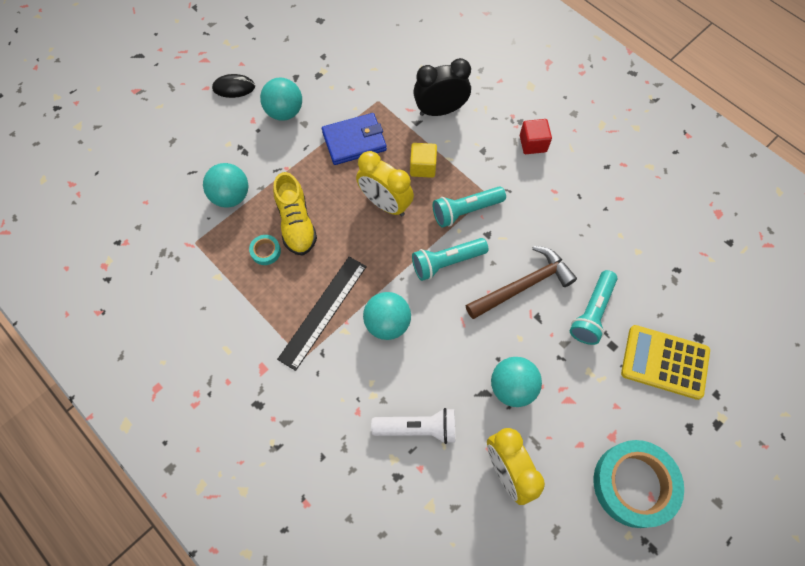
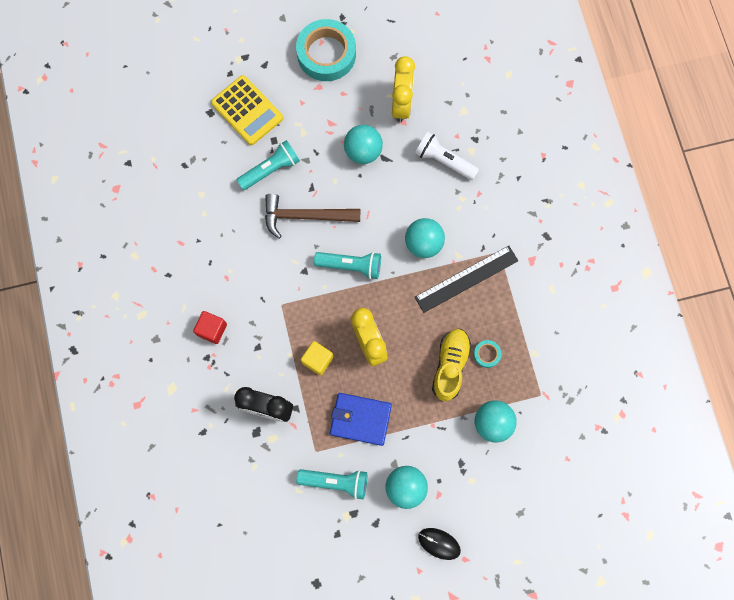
camera: 150 degrees left, 10 degrees up
(465, 211) = (308, 300): turquoise flashlight -> turquoise flashlight (335, 482)

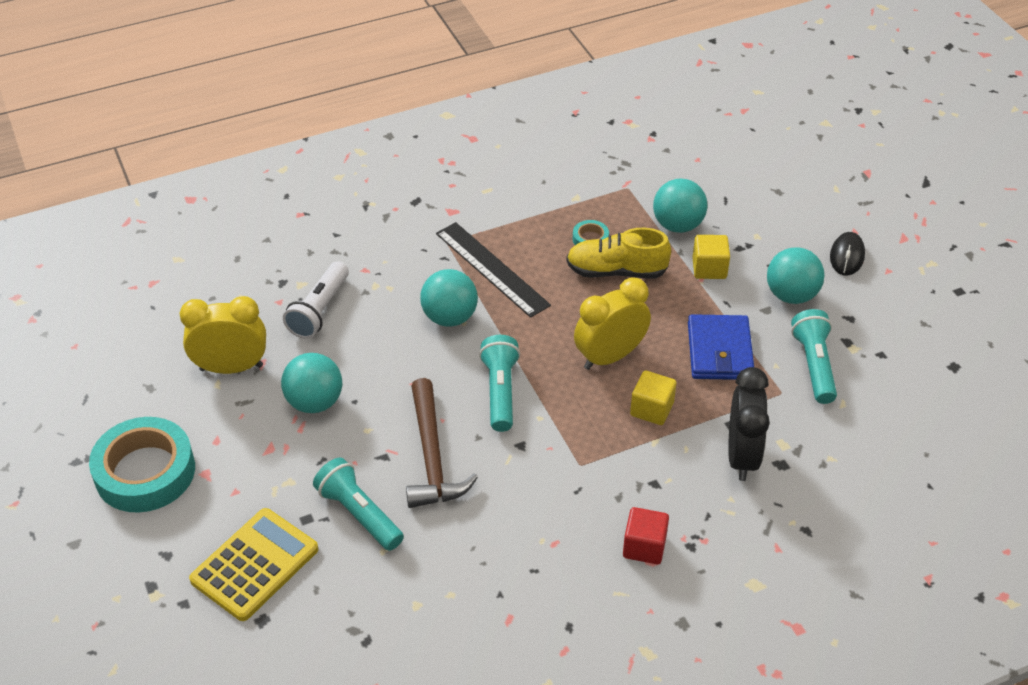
camera: 100 degrees left, 30 degrees down
(442, 434) = (709, 268): none -> yellow cube

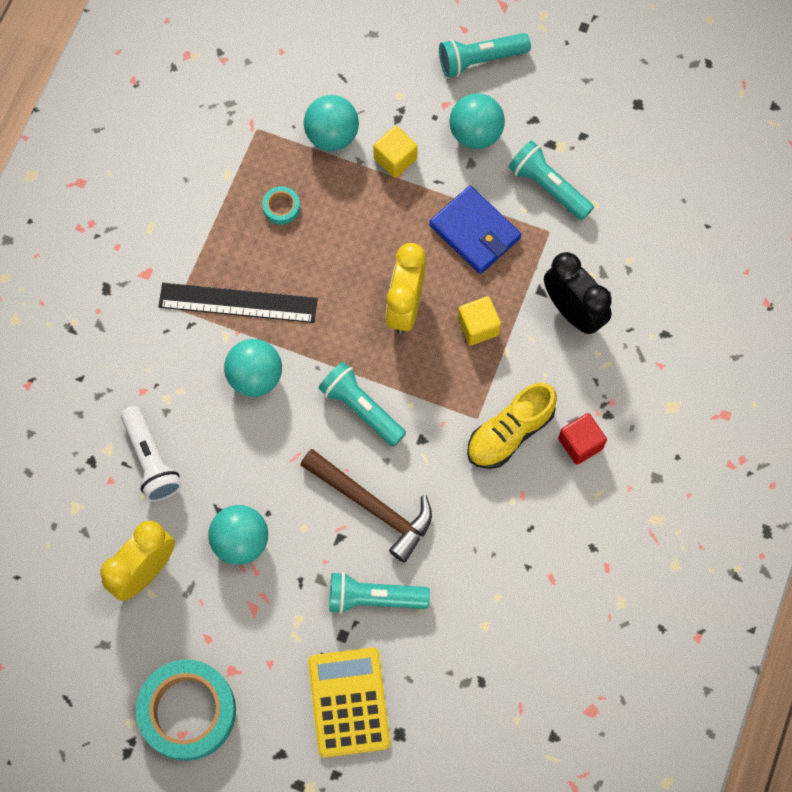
camera: 45 degrees left, 25 degrees up
(616, 271) = (332, 222): yellow shoe -> yellow shoe (510, 433)
(847, 256) = (480, 59): black mouse -> turquoise flashlight

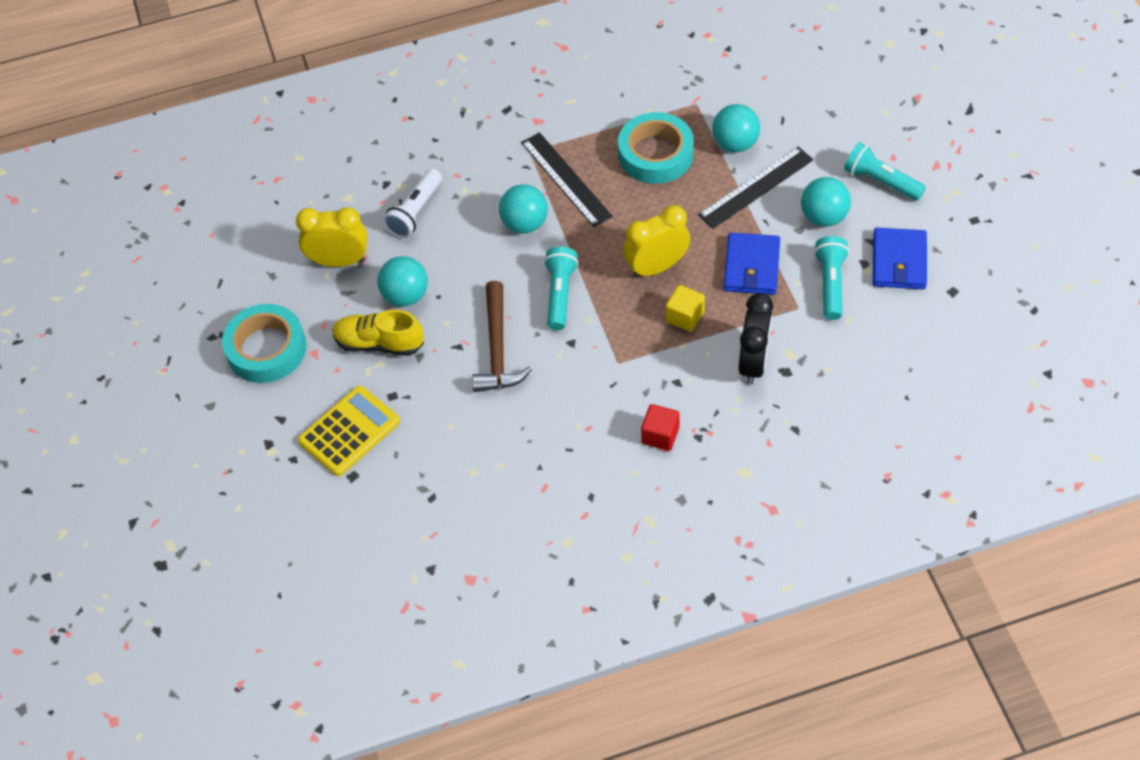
camera: 55 degrees right, 15 degrees down
(281, 207) = (655, 154): turquoise tape -> turquoise tape, size x2.36
(374, 597) = (434, 394): turquoise flashlight -> none
(395, 159) = (756, 187): yellow cube -> black ruler
(510, 433) = (626, 388): yellow shoe -> yellow shoe (379, 343)
(573, 117) = (899, 261): none -> blue wallet

